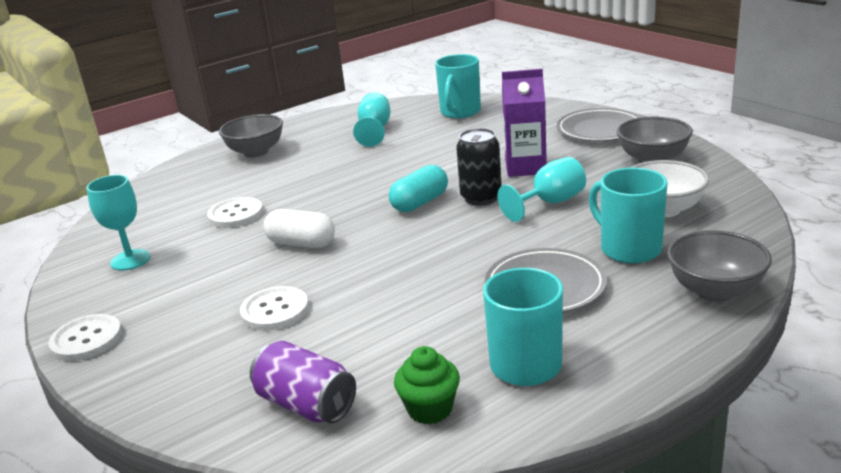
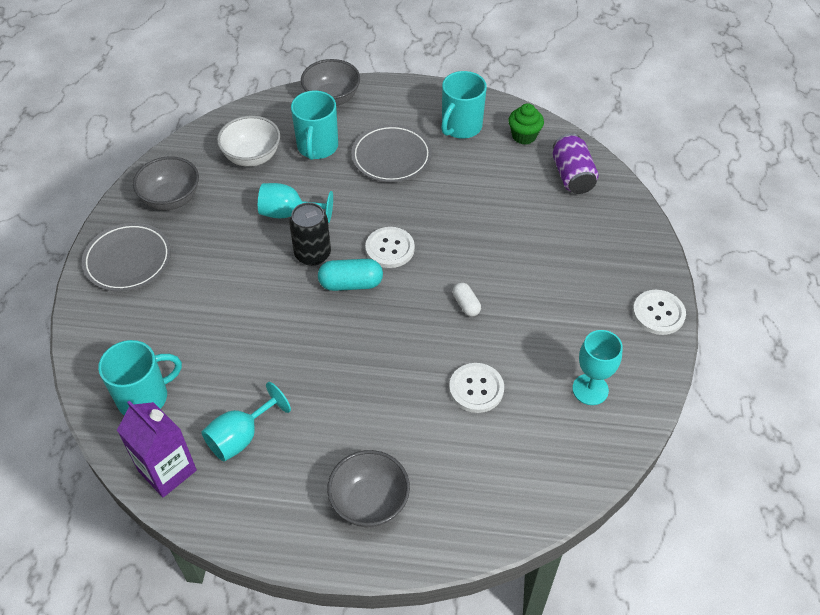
camera: 140 degrees left, 25 degrees up
(275, 310) = (536, 251): white button -> white button (390, 248)
(301, 243) = (466, 304): white capsule -> white capsule, size x0.61
(525, 167) = (240, 262): purple carton -> purple carton (167, 470)

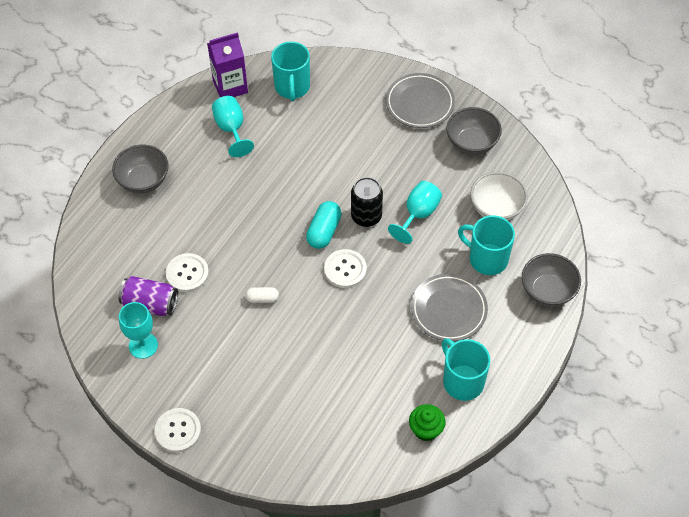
camera: 115 degrees right, 5 degrees up
(572, 176) = (356, 445): purple can -> purple can (150, 304)

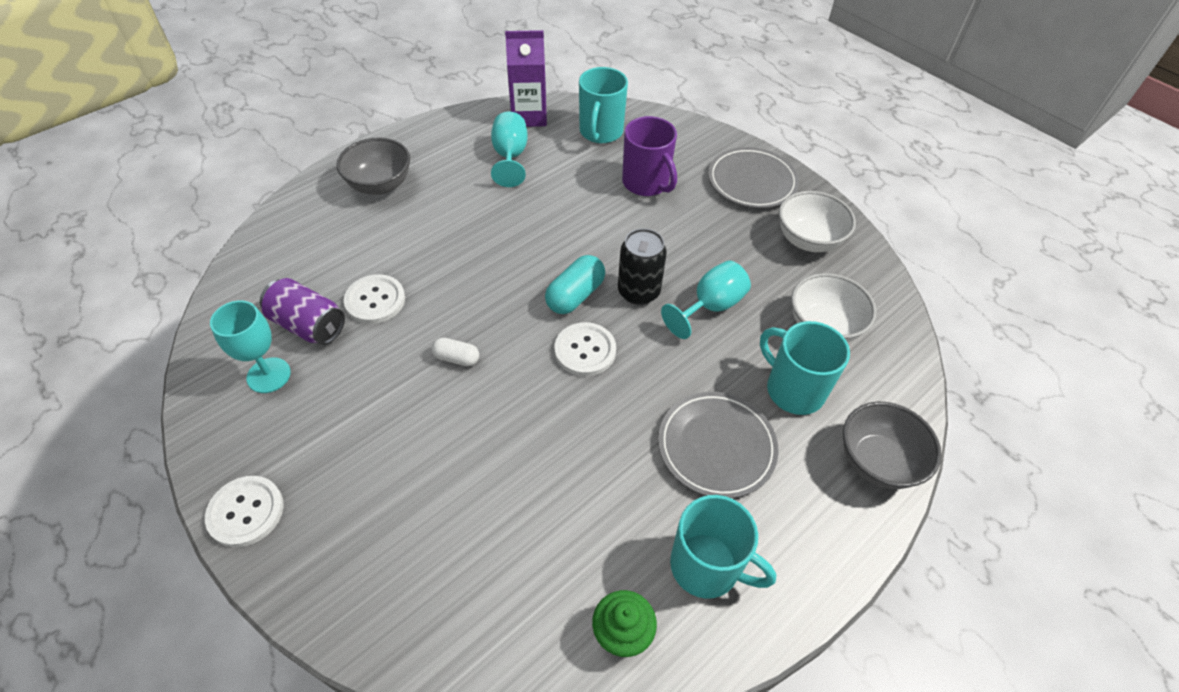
camera: 15 degrees right, 5 degrees down
(342, 125) = (646, 183): none -> purple mug
(462, 381) = (706, 566): turquoise mug -> turquoise mug turned 135 degrees clockwise
(472, 143) = (808, 240): grey bowl -> white bowl

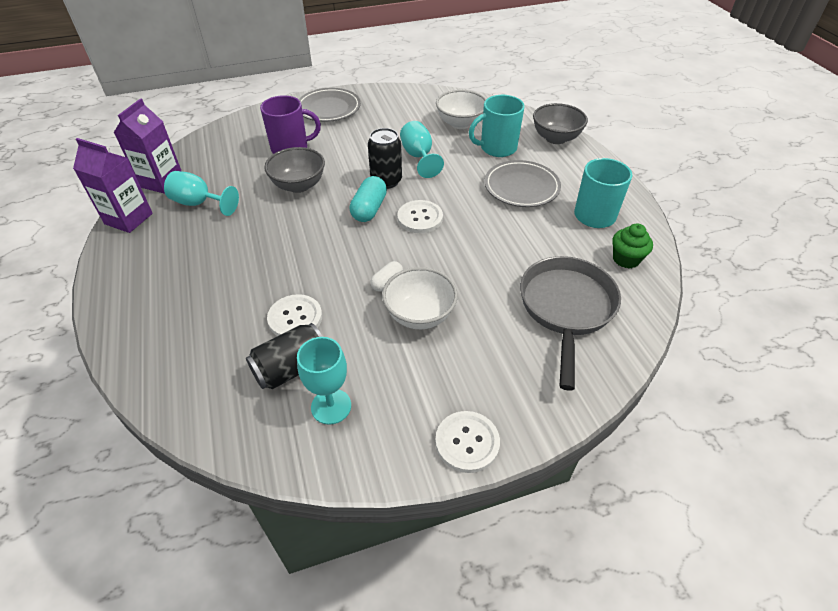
camera: 65 degrees left, 5 degrees down
(308, 325) = (291, 368): purple can -> black can
(380, 185) = (157, 287): grey bowl -> grey bowl (298, 185)
(463, 122) = (128, 219): none -> purple carton
(484, 568) = (566, 308): none -> grey pan
(575, 295) = (369, 209): turquoise capsule -> turquoise capsule turned 45 degrees clockwise
(600, 132) = (218, 153): turquoise mug -> none
(808, 240) = (393, 106): white bowl -> white bowl (419, 315)

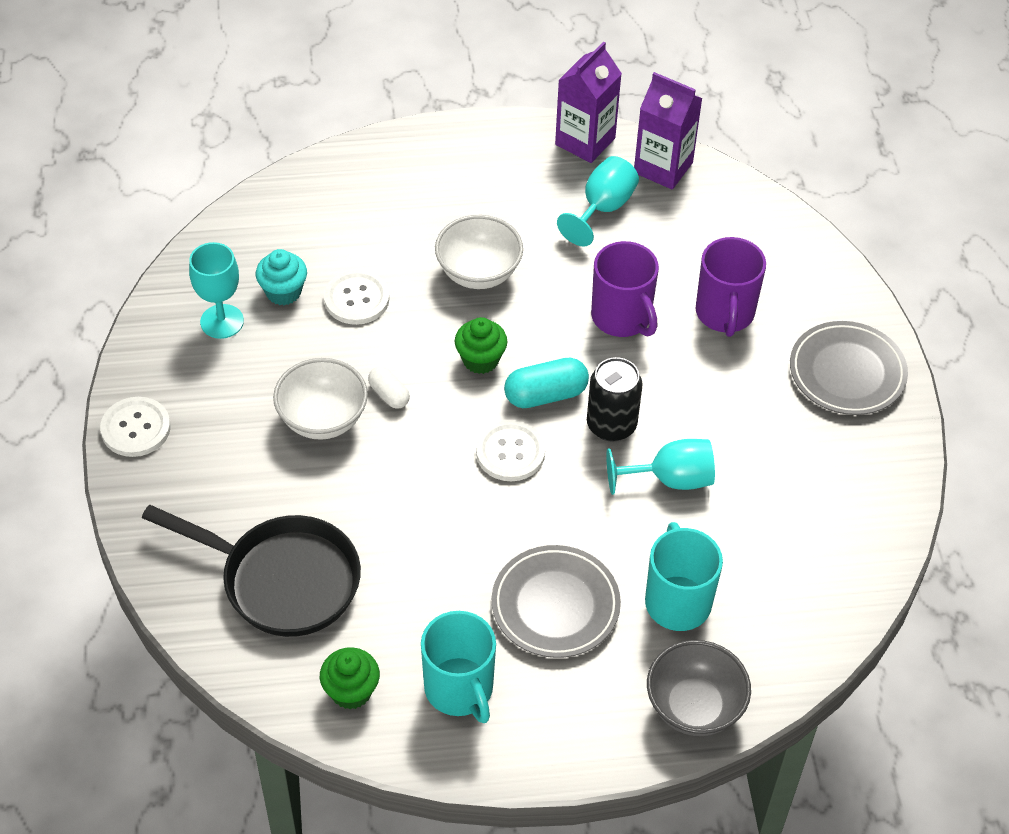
camera: 100 degrees right, 5 degrees up
(291, 368) = (283, 292): black can -> turquoise cupcake
(298, 185) = (622, 317): grey bowl -> purple mug
(345, 241) = (480, 360): none -> green cupcake
(369, 209) = (545, 394): turquoise capsule -> turquoise capsule turned 45 degrees counterclockwise
(460, 123) = (768, 563): white bowl -> white bowl (478, 273)
(566, 308) = (282, 580): grey pan -> black pan

